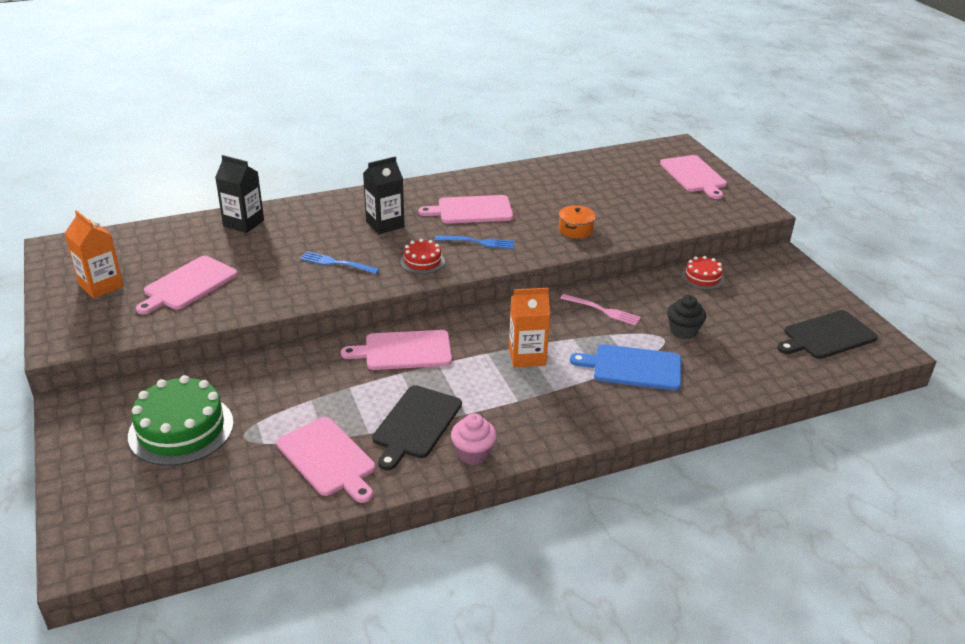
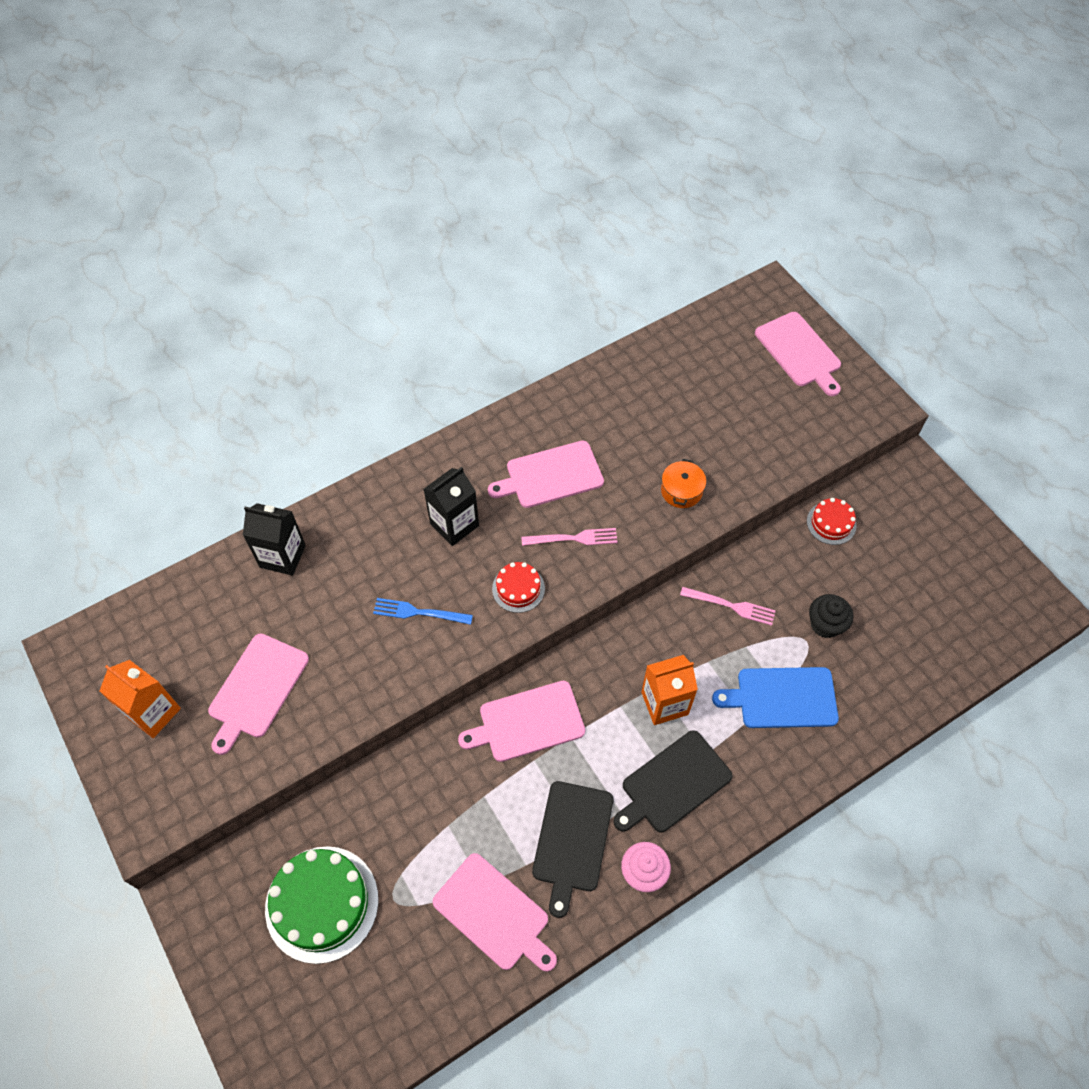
camera: 10 degrees left, 25 degrees up
(478, 242) = (574, 538): blue fork -> pink fork
(827, 336) = (979, 601): black cutting board -> black cutting board (673, 784)

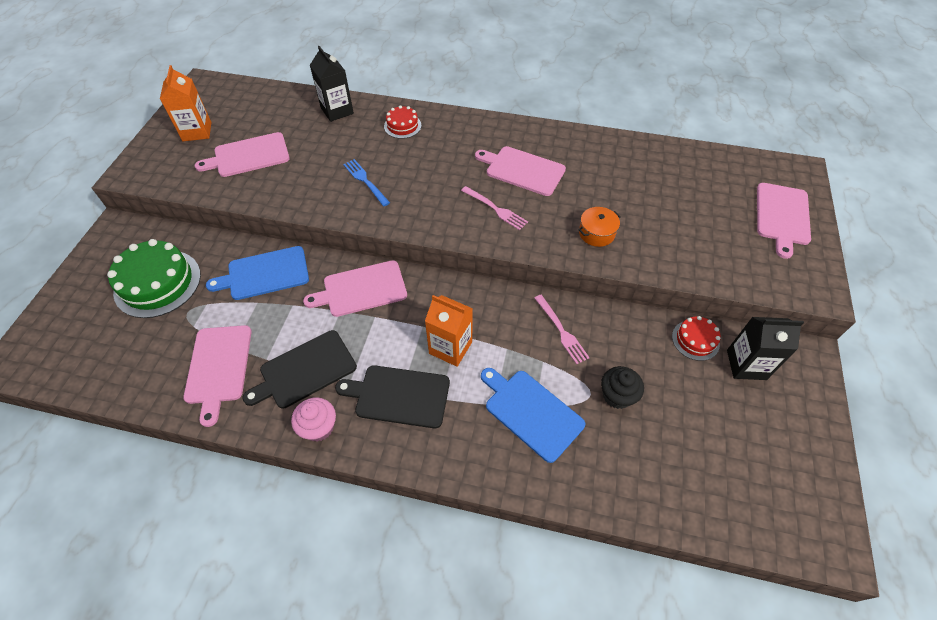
camera: 45 degrees right, 5 degrees down
(418, 793) = (265, 274): none -> blue cutting board
(454, 524) = (438, 156): black carton -> black carton (746, 364)
(518, 588) = (431, 209): red cake -> red cake (402, 126)
(527, 722) = (361, 289): pink cutting board -> pink cutting board turned 45 degrees counterclockwise

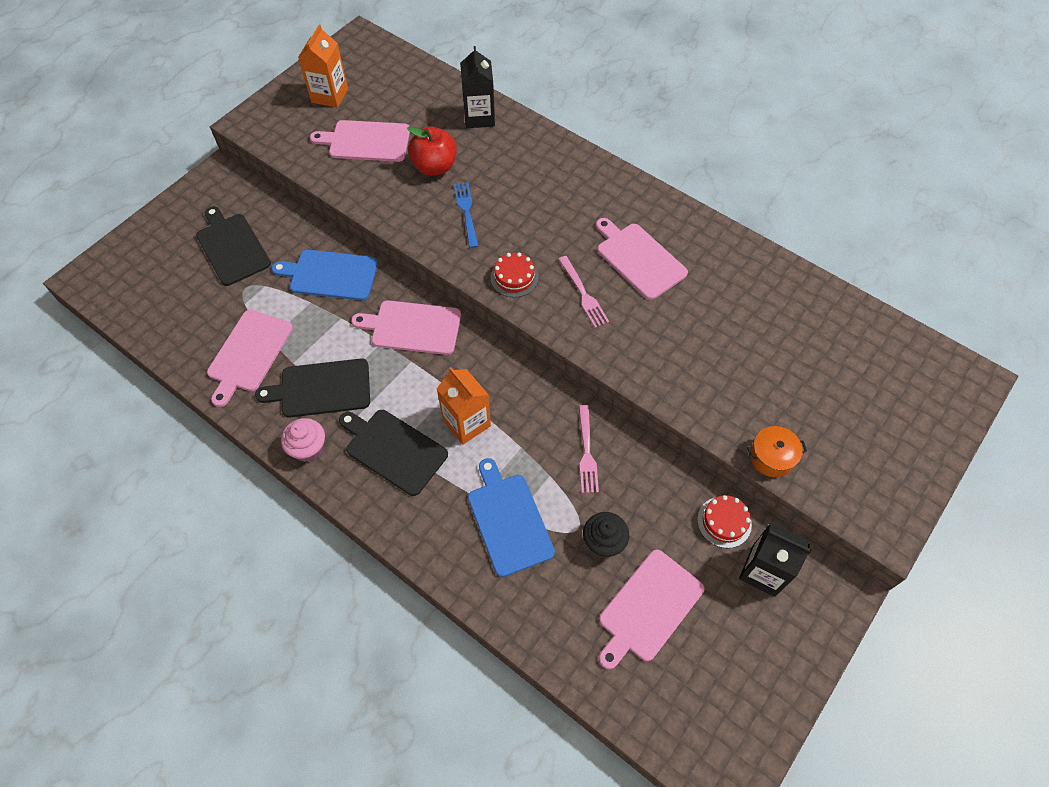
camera: 25 degrees right, 5 degrees up
(157, 283) = (232, 247): green cake -> black cutting board
(319, 156) = (435, 166): none -> red apple
(402, 126) = (538, 159): red cake -> red cake (514, 277)
(596, 233) = (676, 363): orange pot -> orange pot (772, 457)
(782, 216) = (907, 426): pink cutting board -> pink cutting board (648, 608)

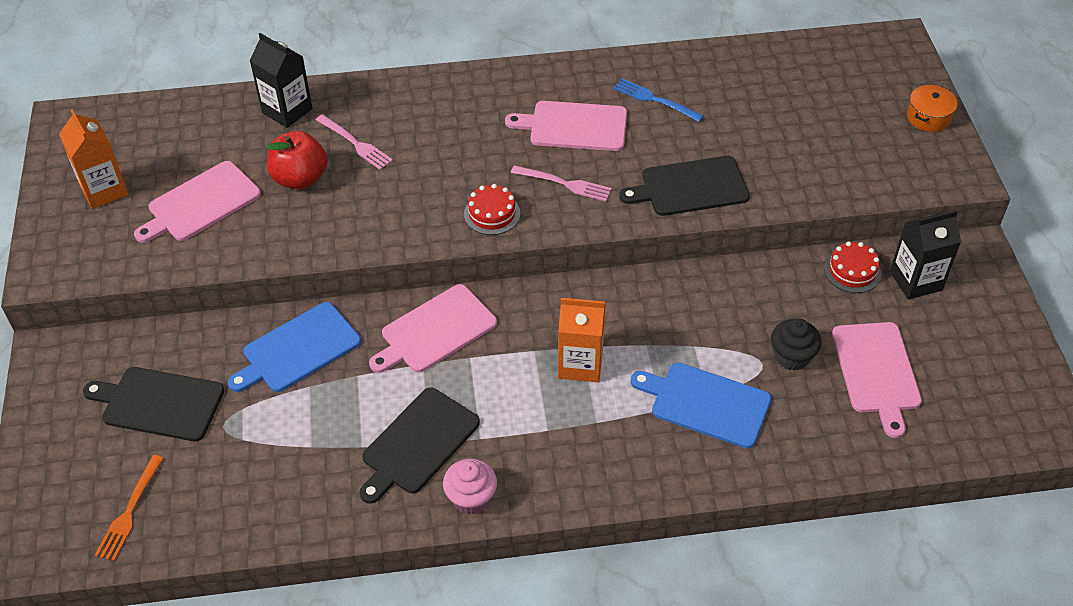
camera: 45 degrees left, 10 degrees down
(151, 297) = (129, 512): none -> orange fork
(249, 354) = (307, 474): pink cutting board -> none
(393, 450) = (547, 435): black cutting board -> black cutting board (690, 187)
(466, 212) = (380, 194): blue fork -> blue fork (654, 100)
(587, 452) = (700, 306): pink fork -> pink fork (356, 144)
(772, 457) = (841, 190): orange pot -> orange pot (928, 117)

